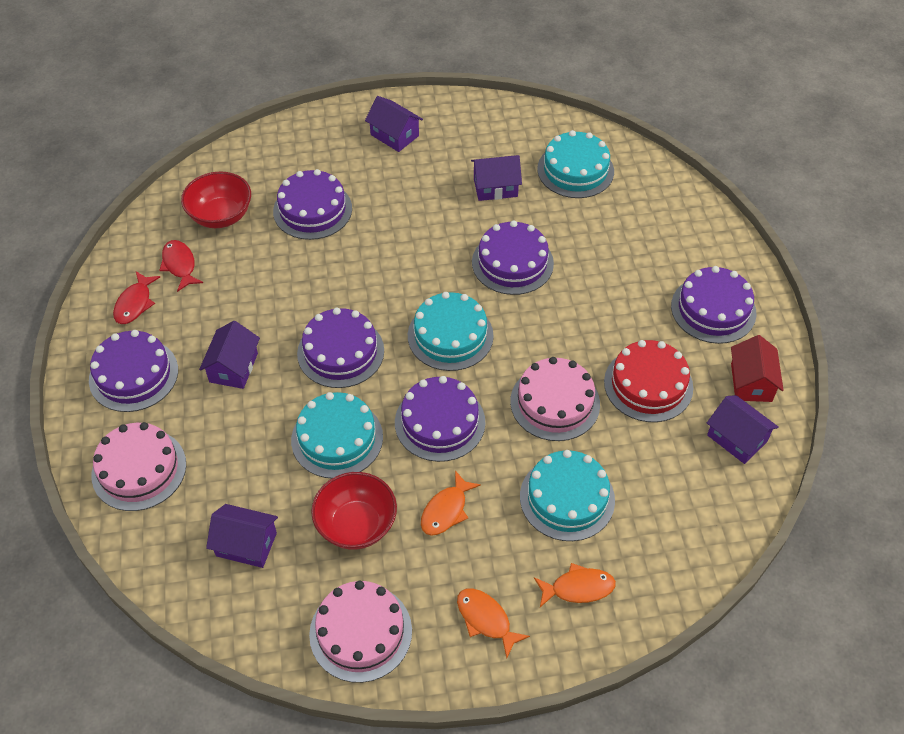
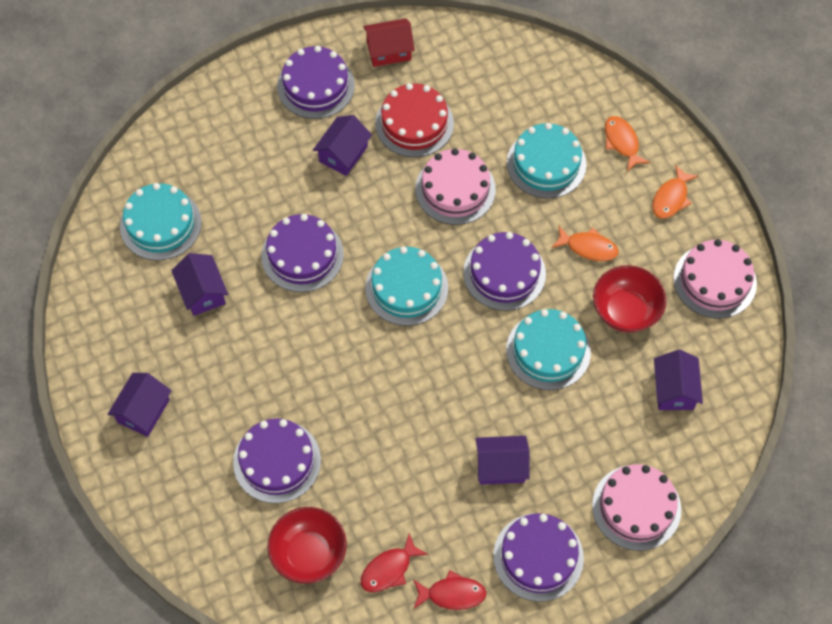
camera: 105 degrees left, 10 degrees up
(340, 352) = (453, 376): purple cake -> none
(737, 438) = (449, 55): purple house -> purple house (343, 154)

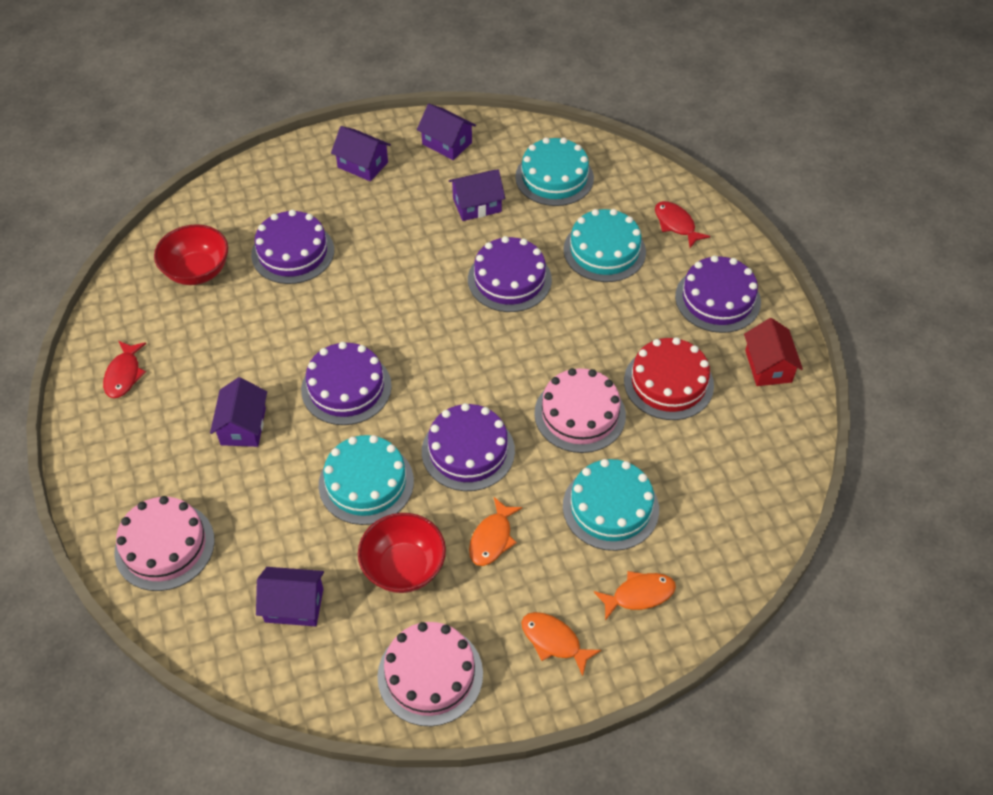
camera: 95 degrees right, 10 degrees down
(343, 154) = (629, 318): purple house -> purple house (447, 143)
(389, 569) = (164, 328): red fish -> red fish (676, 224)
(406, 288) = (461, 362): turquoise cake -> turquoise cake (604, 250)
(538, 557) = (138, 449): purple cake -> purple cake (346, 388)

